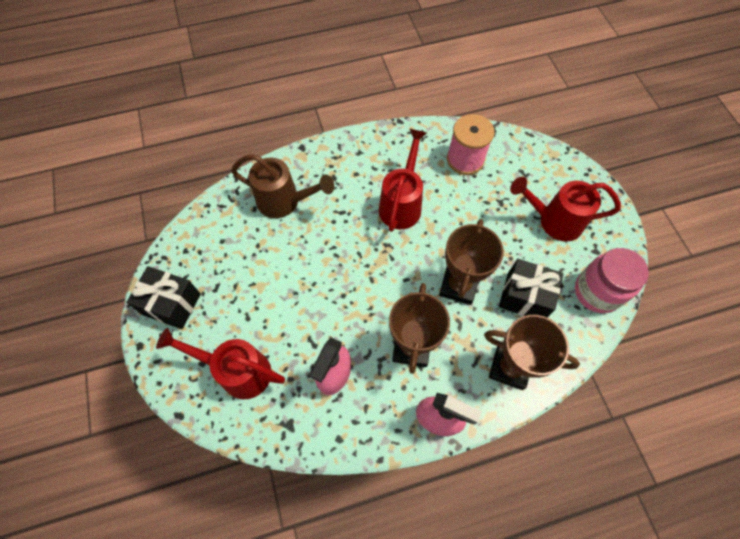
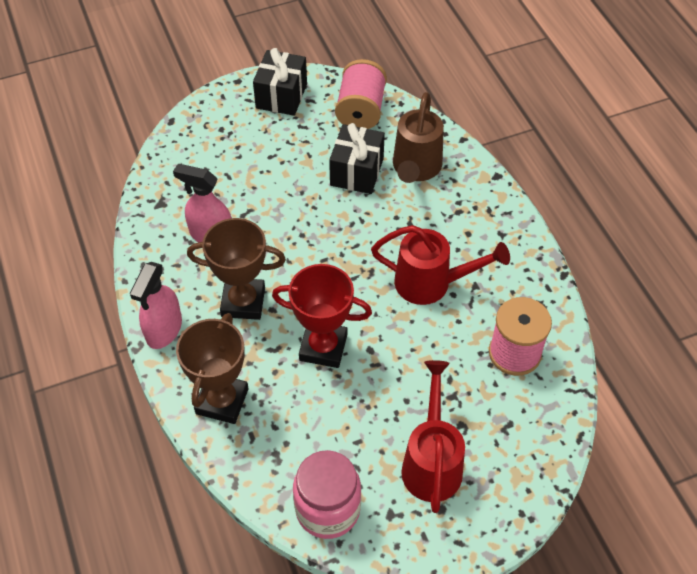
camera: 85 degrees right, 10 degrees down
(208, 237) = (361, 110): none -> pink spool
(238, 371) = (213, 157): red watering can -> none
(458, 285) = (323, 347): brown trophy -> red trophy
(524, 297) = (314, 420): black gift -> black gift (356, 172)

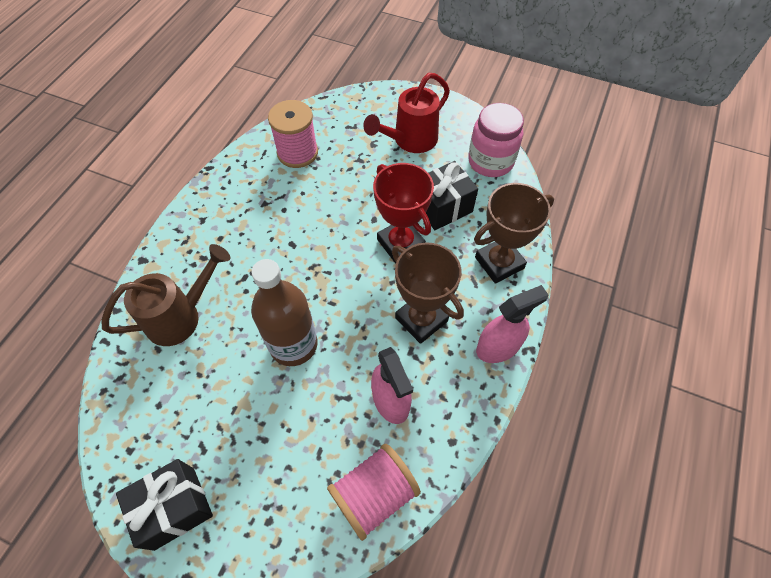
camera: 135 degrees left, 5 degrees up
(317, 214) = (293, 344): none -> brown bottle
(356, 172) = (221, 355): black gift -> black gift (443, 207)
(361, 110) = (139, 415): pink spool -> pink spool (374, 494)
(431, 283) = (287, 226): red watering can -> none

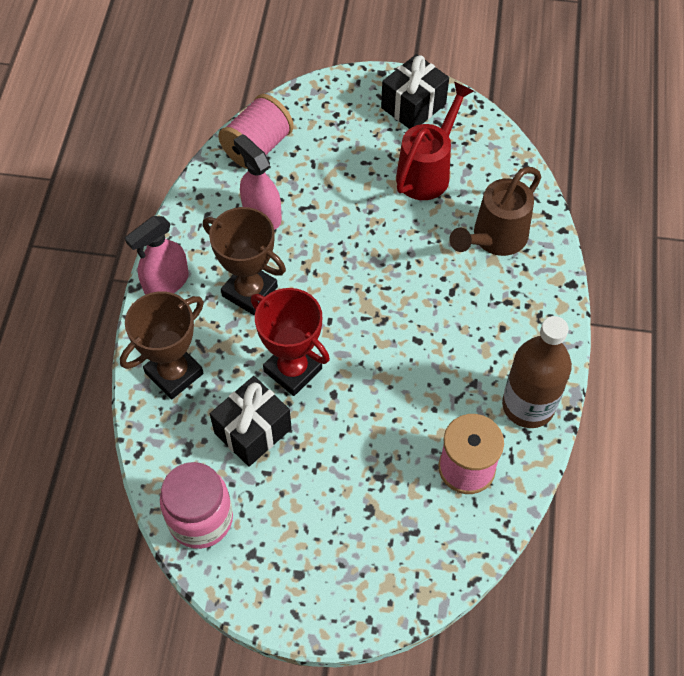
camera: 165 degrees right, 0 degrees up
(293, 344) = (370, 239): brown bottle -> brown bottle (528, 405)
(410, 140) = (319, 528): red watering can -> red watering can (427, 172)

